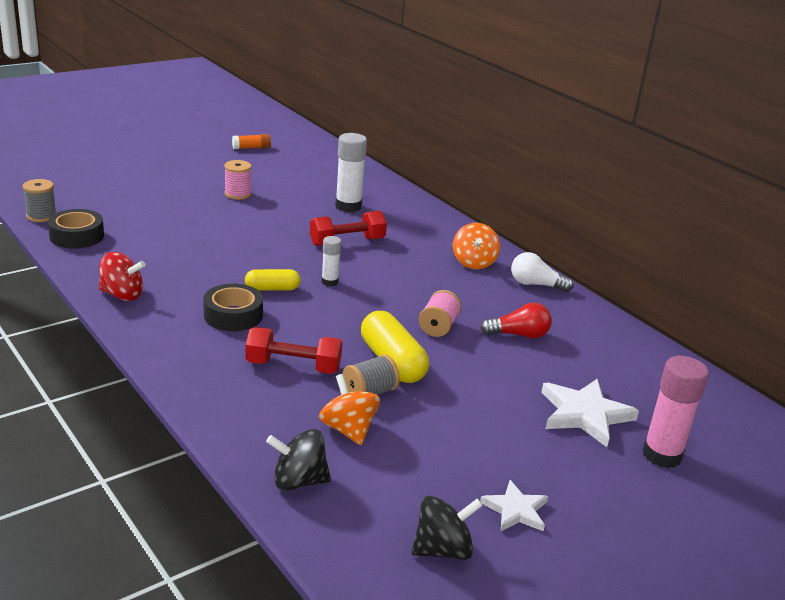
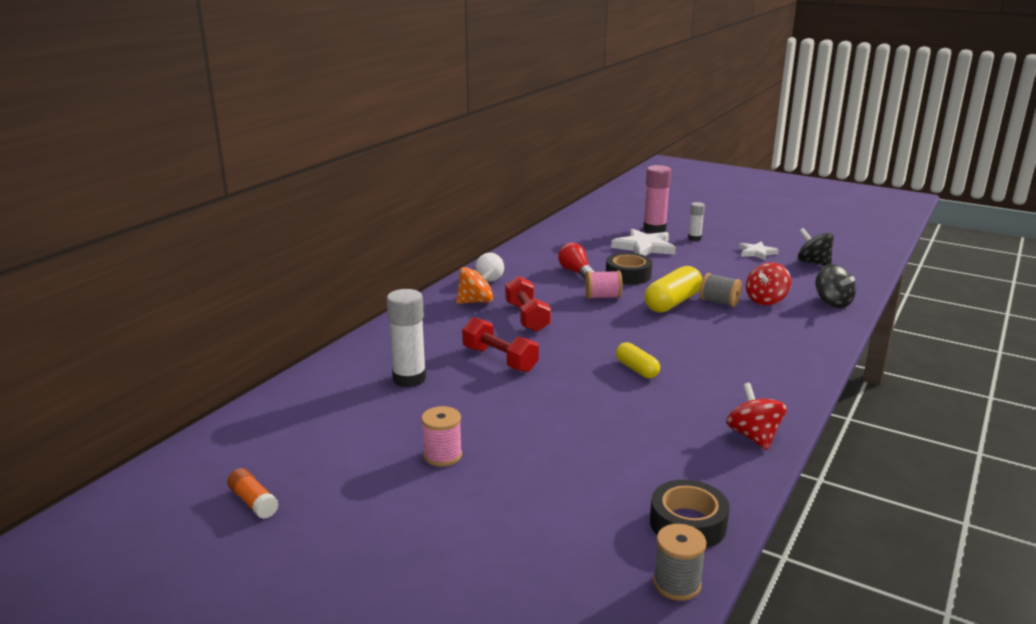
camera: 110 degrees left, 5 degrees down
(233, 315) = (703, 373): black tape -> black tape (628, 275)
(293, 366) = (731, 332): red dumbbell -> red dumbbell (527, 317)
(329, 282) = (589, 349): white glue stick -> white glue stick (694, 238)
(348, 430) = (766, 300): orange spinning top -> red spinning top

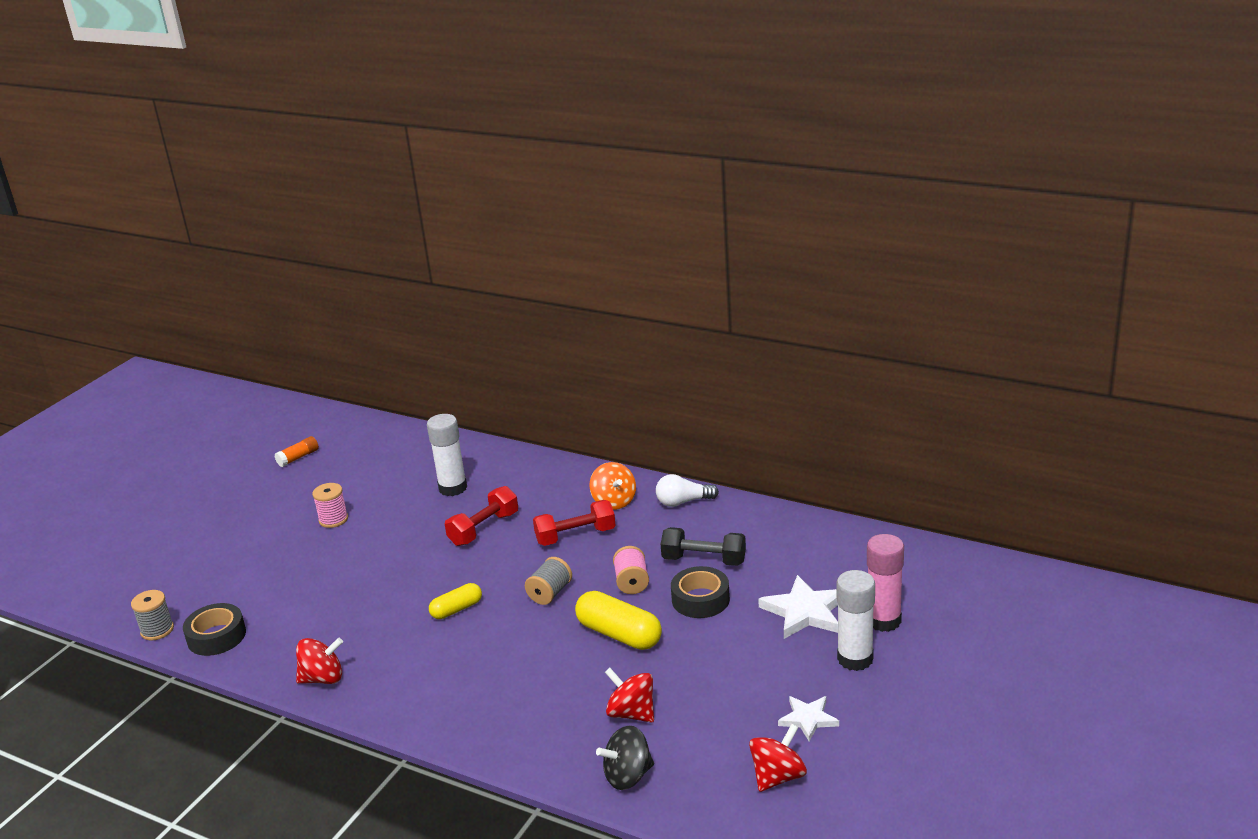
camera: 90 degrees right, 5 degrees up
(576, 272) = (704, 560): red light bulb -> black dumbbell
(694, 238) = (855, 659): white glue stick -> white glue stick, size x1.79
(719, 302) = (622, 672): grey spool -> grey spool (550, 593)
(813, 263) = (778, 776): black spinning top -> red spinning top

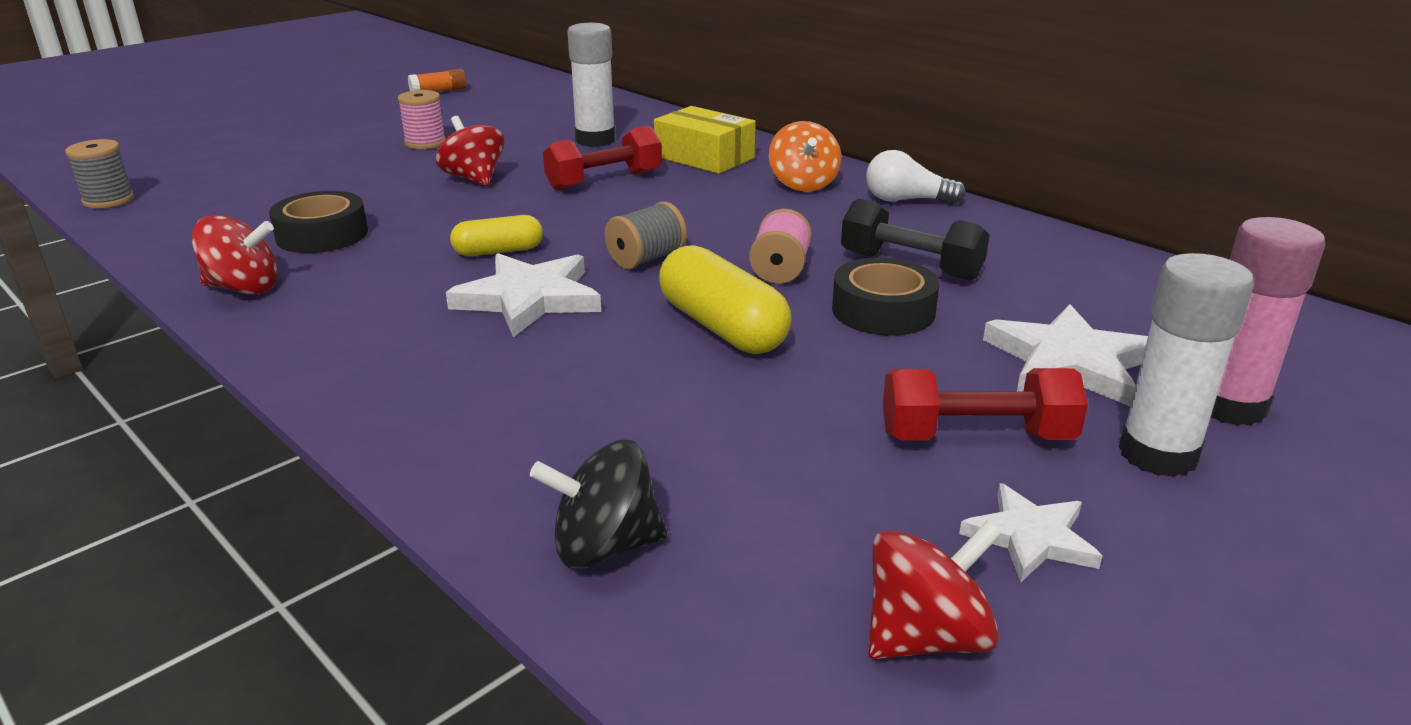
camera: 15 degrees right, 0 degrees up
(216, 636) = (167, 219): black tape -> black tape (322, 235)
(500, 642) = (529, 299): none -> white star
(537, 489) = (704, 157): none -> yellow box
(575, 536) = (726, 208): red dumbbell -> red dumbbell (976, 437)
(631, 713) = (676, 442): red spinning top -> red spinning top (474, 179)

